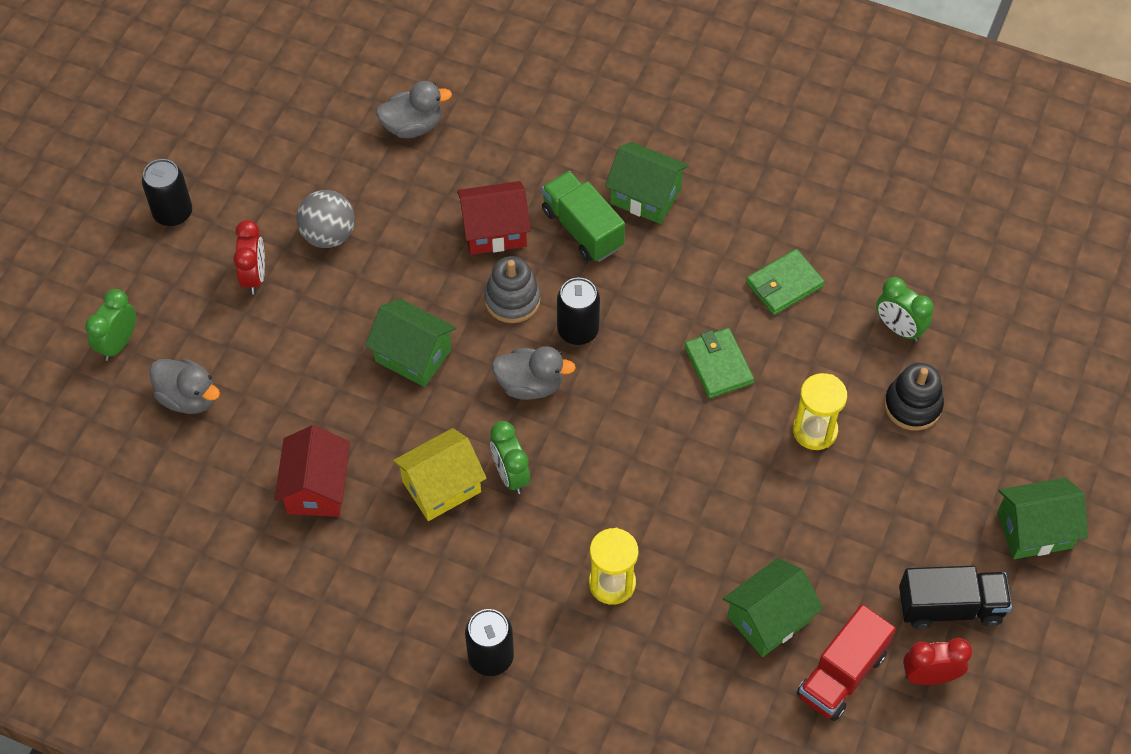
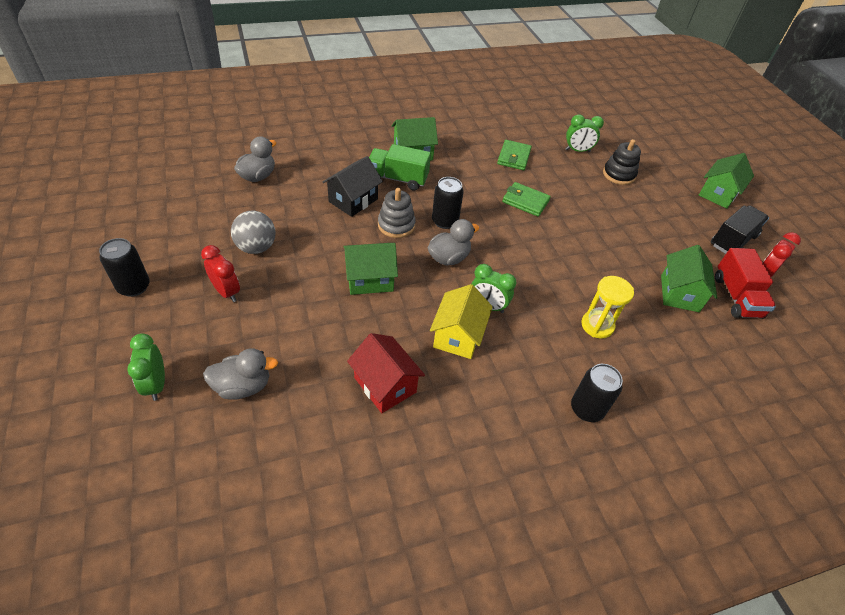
camera: 45 degrees left, 10 degrees down
(494, 231) = (353, 200): red house -> black house
(815, 430) = (596, 204): yellow hourglass -> none

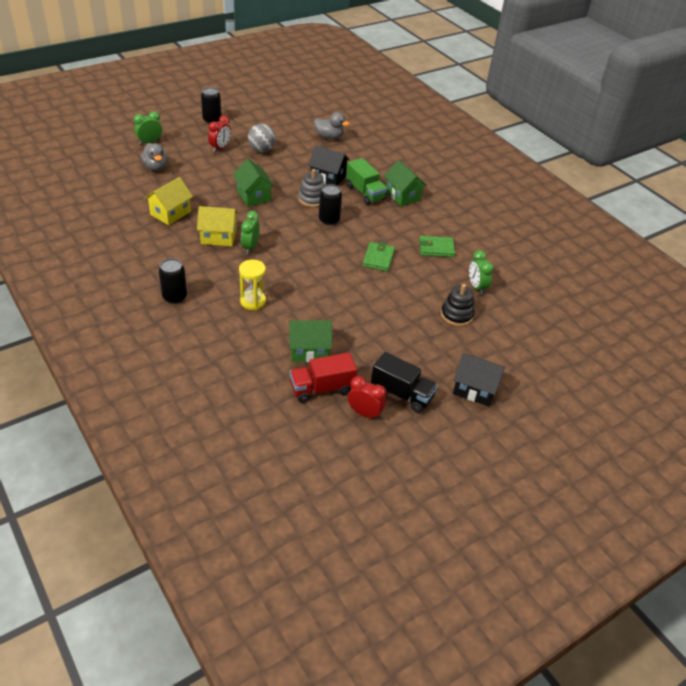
camera: 75 degrees right, 5 degrees down
(385, 385) = (170, 213): red house -> yellow house
(397, 179) = (365, 193): green truck -> green truck turned 150 degrees clockwise
(449, 258) = (290, 226): grey duck -> none
(718, 194) = (475, 389): green house -> black house

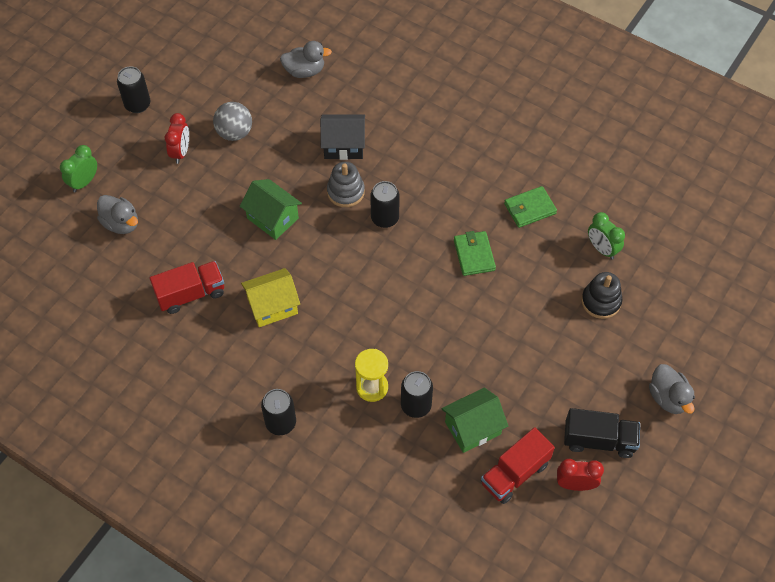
camera: 20 degrees left, 15 degrees up
(170, 213) = (191, 294): yellow house -> red truck
(250, 247) = (319, 305): green clock -> none
(276, 322) = (416, 405): none -> black can
(365, 193) = (402, 153): green truck -> none
(403, 196) = (448, 137): green house -> none
(475, 389) = (668, 398): black house -> grey duck

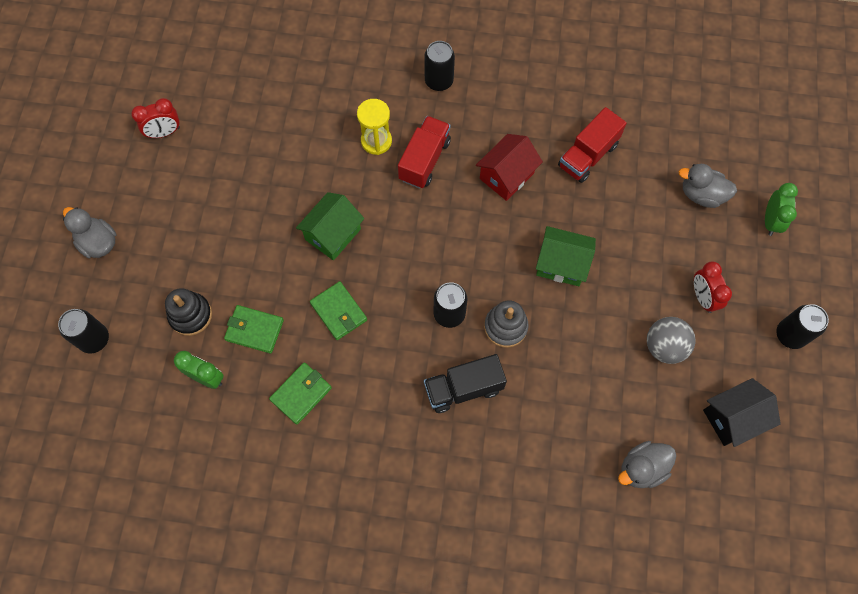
camera: 155 degrees right, 10 degrees up
(272, 306) = (506, 176): yellow house -> red house
(343, 146) = (539, 384): black house -> black house (733, 418)
(416, 405) = (330, 141): black can -> black can (94, 339)
(473, 428) = (271, 143): green house -> green house (333, 234)
(514, 473) = (220, 120): red truck -> red truck (424, 160)
(550, 268) = (254, 330): none -> green wallet
(599, 440) = (154, 178): black truck -> black truck (463, 388)

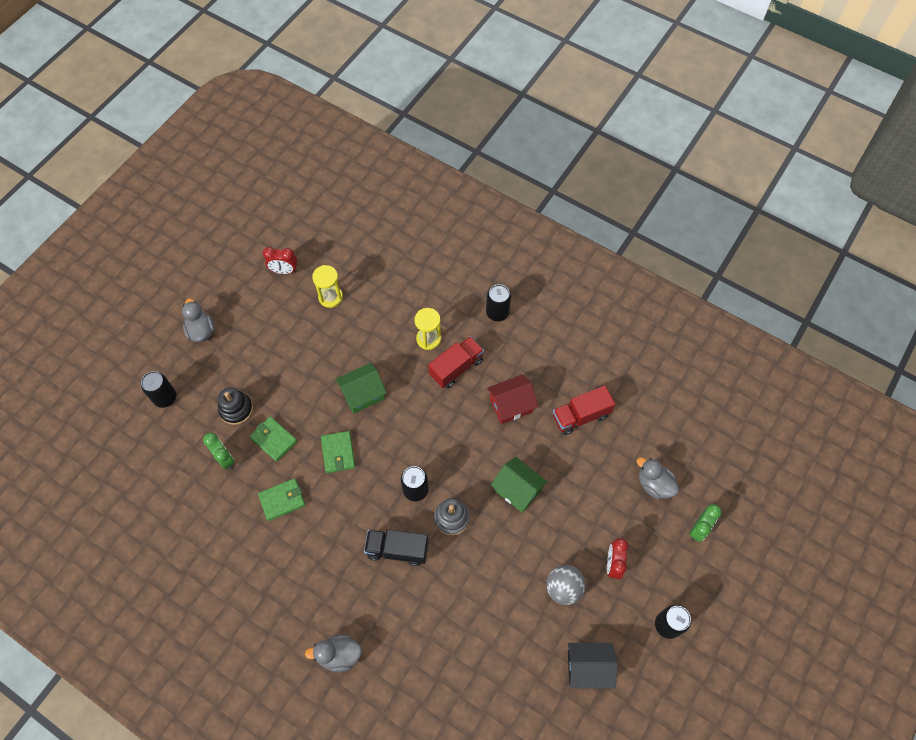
camera: 25 degrees right, 5 degrees down
(237, 140) = (330, 297): none -> yellow hourglass
(642, 468) = (498, 672): grey duck -> grey duck (339, 655)

